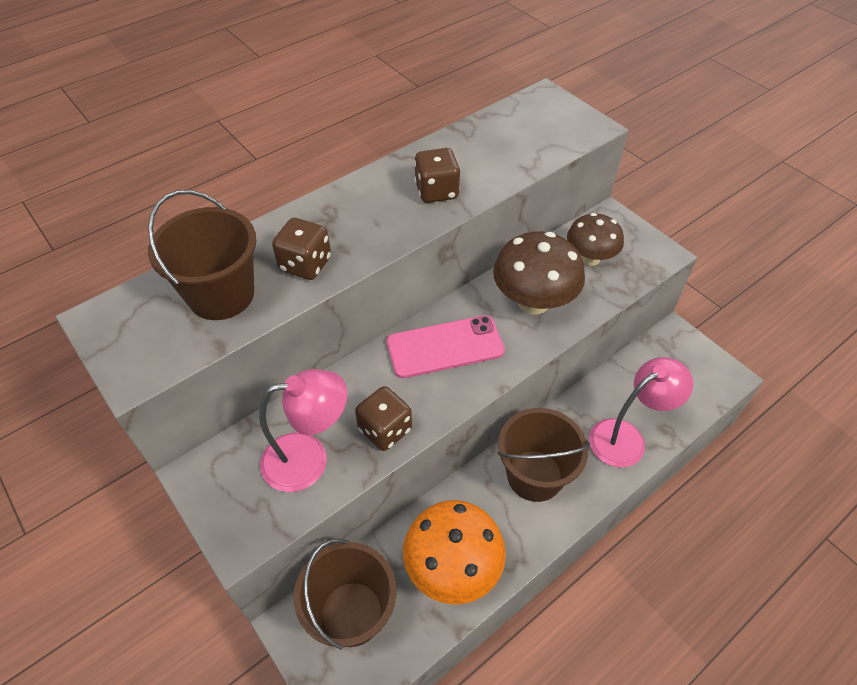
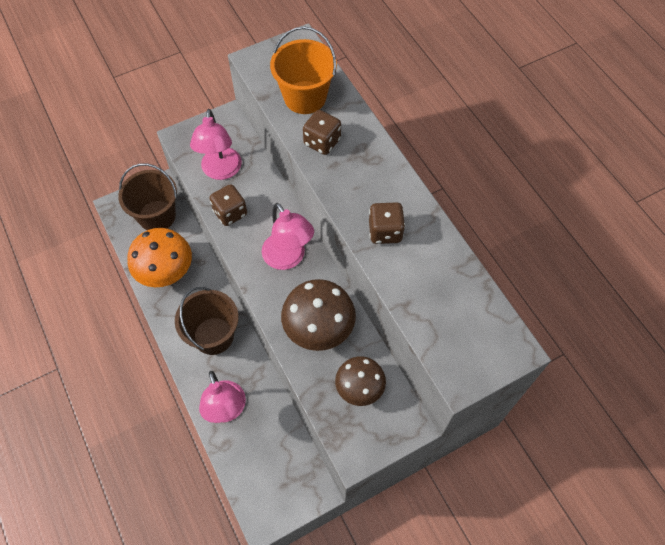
camera: 100 degrees right, 10 degrees up
(221, 295) = (305, 97): brown bucket -> orange bucket
(445, 347) = (288, 258): pink phone -> pink lamp

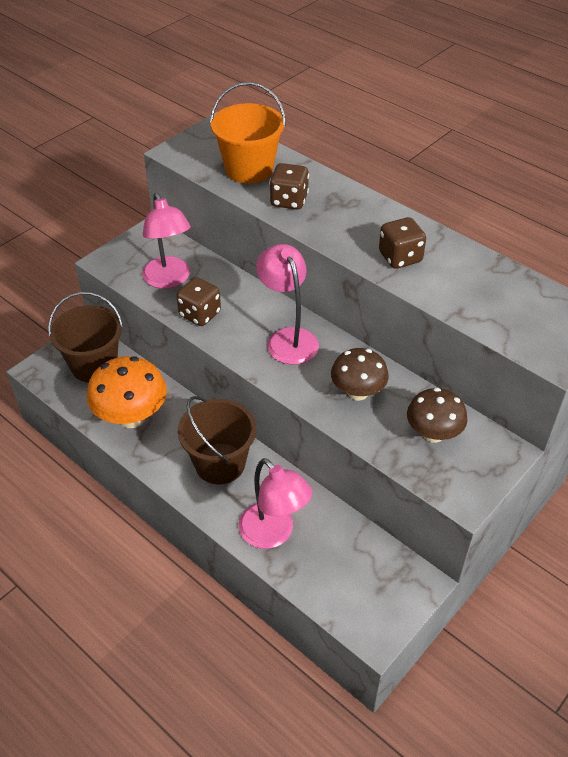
camera: 20 degrees left, 15 degrees down
(288, 258) = (288, 338): pink lamp -> pink lamp turned 150 degrees counterclockwise
(319, 329) = (357, 392): brown mushroom -> brown mushroom, size x0.66

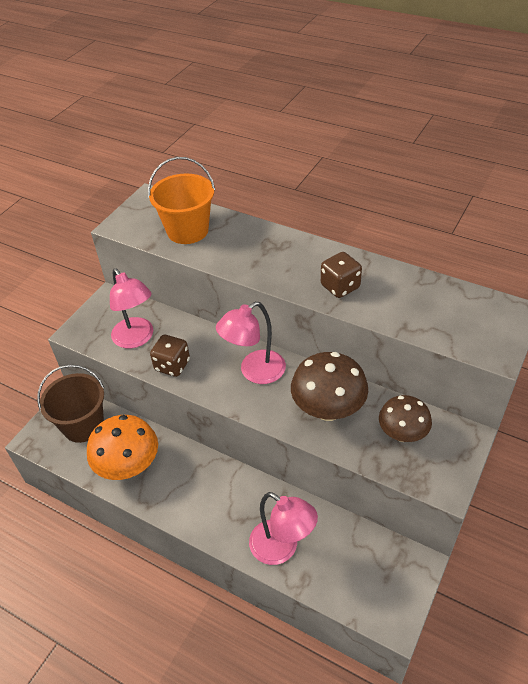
camera: 10 degrees left, 0 degrees up
(220, 463) = (218, 493): brown bucket -> none
(288, 338) = (254, 372): pink lamp -> pink lamp turned 90 degrees counterclockwise
(289, 201) = (230, 253): brown dice -> none
(357, 392) = (328, 409): brown mushroom -> brown mushroom, size x1.51

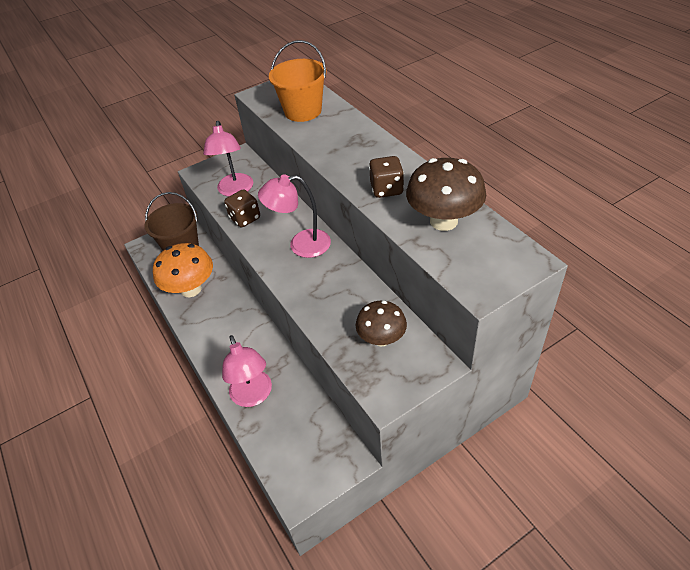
camera: 30 degrees right, 0 degrees up
(328, 409) = (335, 295): brown mushroom -> brown mushroom (443, 221)

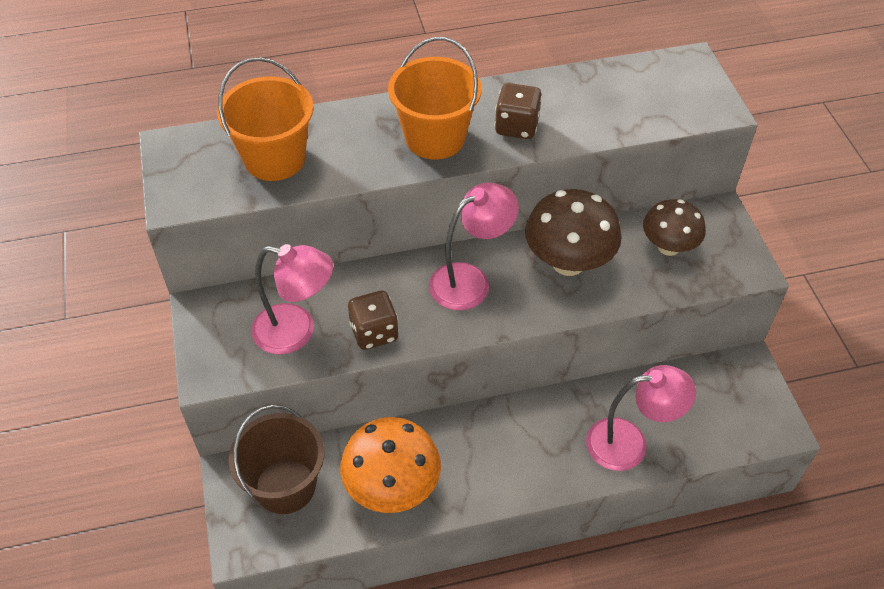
camera: 75 degrees left, 5 degrees up
(301, 245) = (470, 280): pink lamp -> pink lamp turned 135 degrees counterclockwise
(354, 159) = (435, 138): none -> orange bucket
(443, 221) = (601, 99): brown mushroom -> brown mushroom (568, 262)

